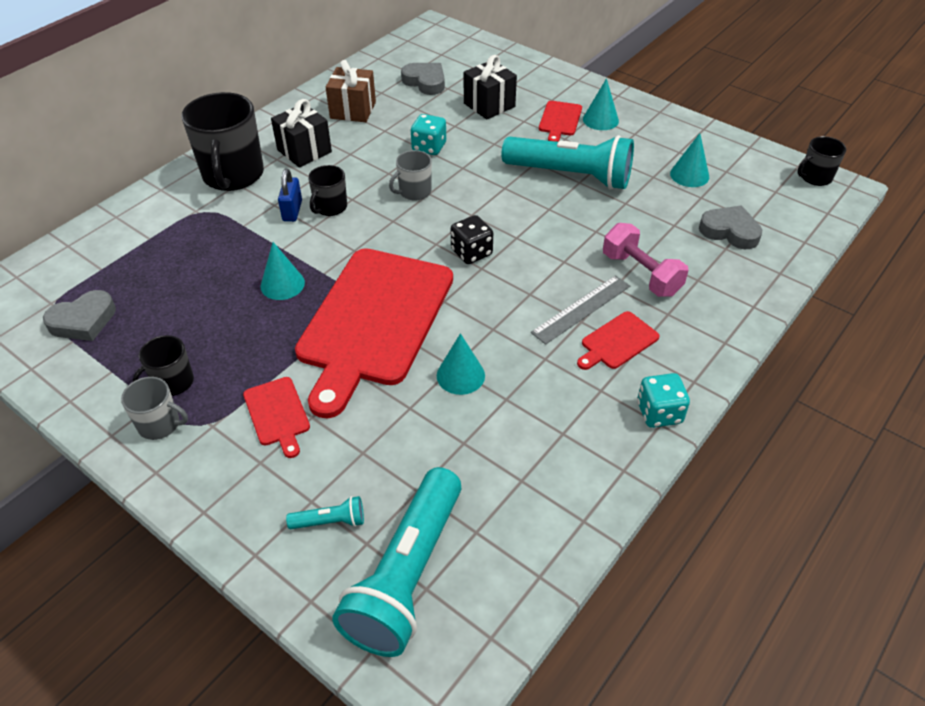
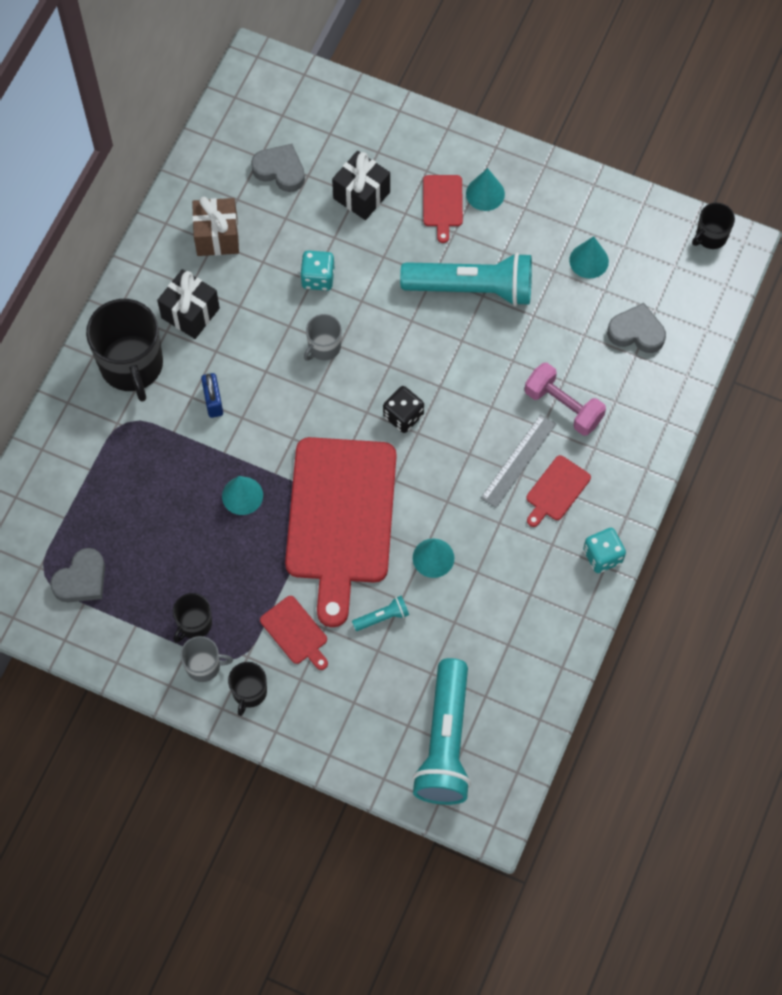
camera: 15 degrees left, 20 degrees up
(330, 207) = (248, 388): black mug -> black mug (249, 692)
(330, 521) = (375, 715): turquoise flashlight -> turquoise flashlight (382, 617)

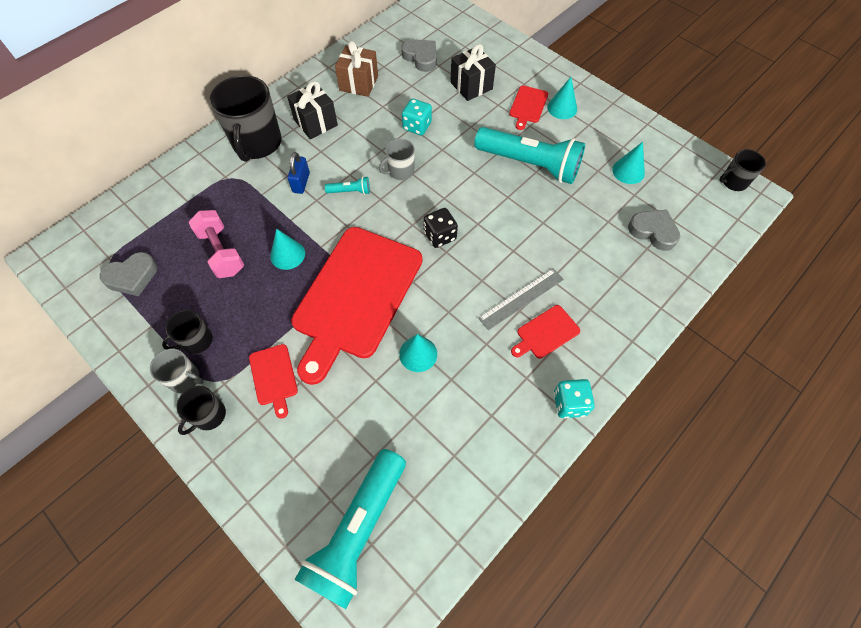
camera: 20 degrees right, 5 degrees down
(382, 617) = (353, 390): turquoise flashlight -> turquoise flashlight (350, 191)
(563, 406) = (574, 268): pink dumbbell -> pink dumbbell (221, 252)

